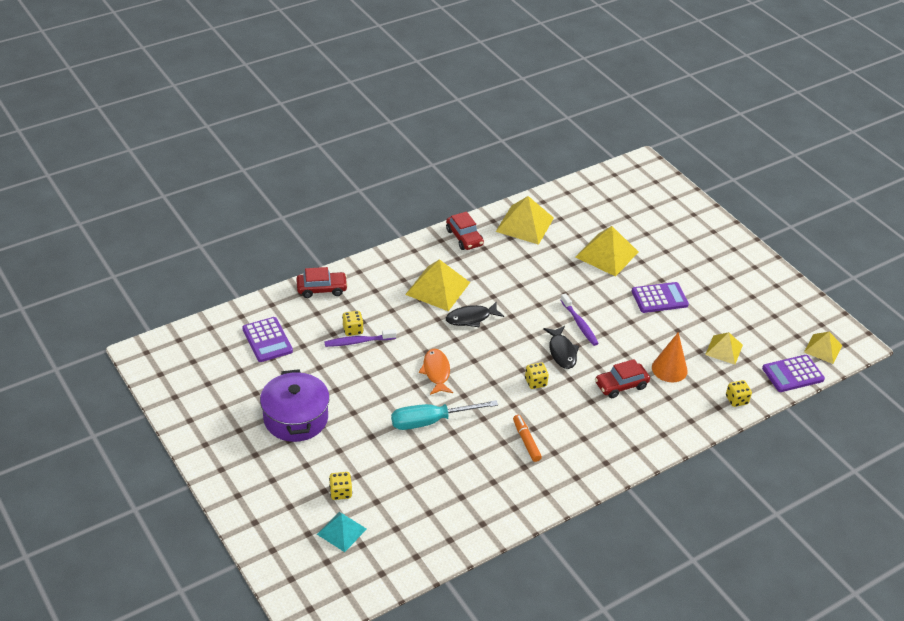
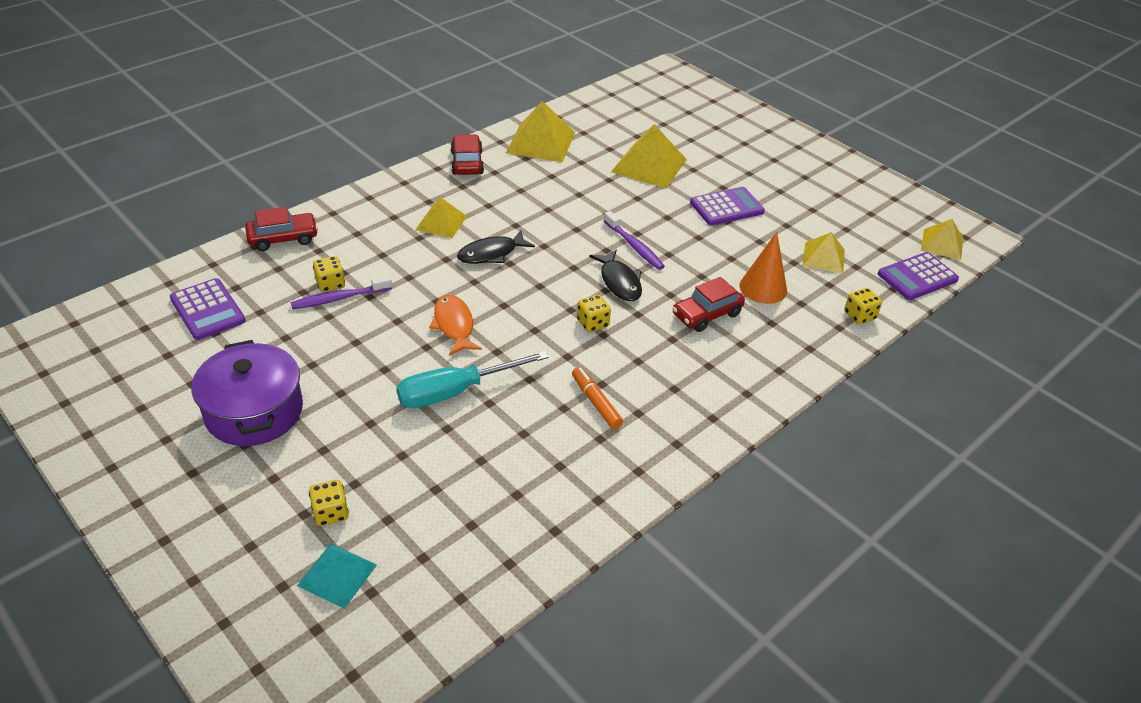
camera: 10 degrees left, 0 degrees up
(437, 288) = (441, 222): yellow pyramid -> yellow pyramid, size x0.61
(464, 237) = (467, 163): red car -> red car turned 150 degrees counterclockwise

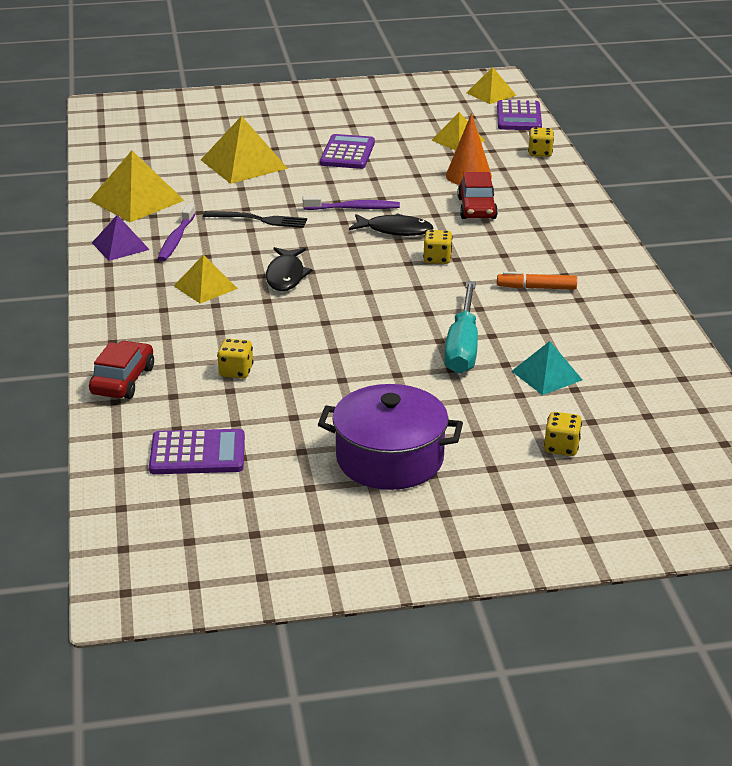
camera: 55 degrees left, 10 degrees down
(337, 575) = (636, 461): turquoise pyramid -> turquoise pyramid (546, 375)
(339, 298) = (264, 372): purple toothbrush -> purple toothbrush (176, 239)
(454, 325) = (371, 323): orange fish -> none
(467, 163) = (120, 246): red car -> purple pyramid
(566, 207) = (259, 220): none -> black fork

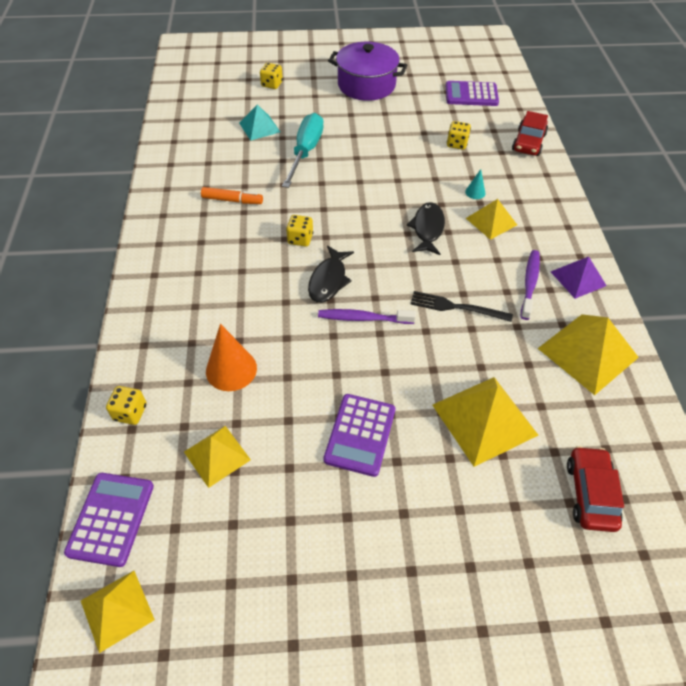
camera: 175 degrees left, 20 degrees up
(220, 314) = (475, 192): none -> turquoise cone
(395, 230) = (328, 280): black fish -> black fish turned 90 degrees counterclockwise
(476, 208) = (243, 308): red car -> red car (590, 493)

